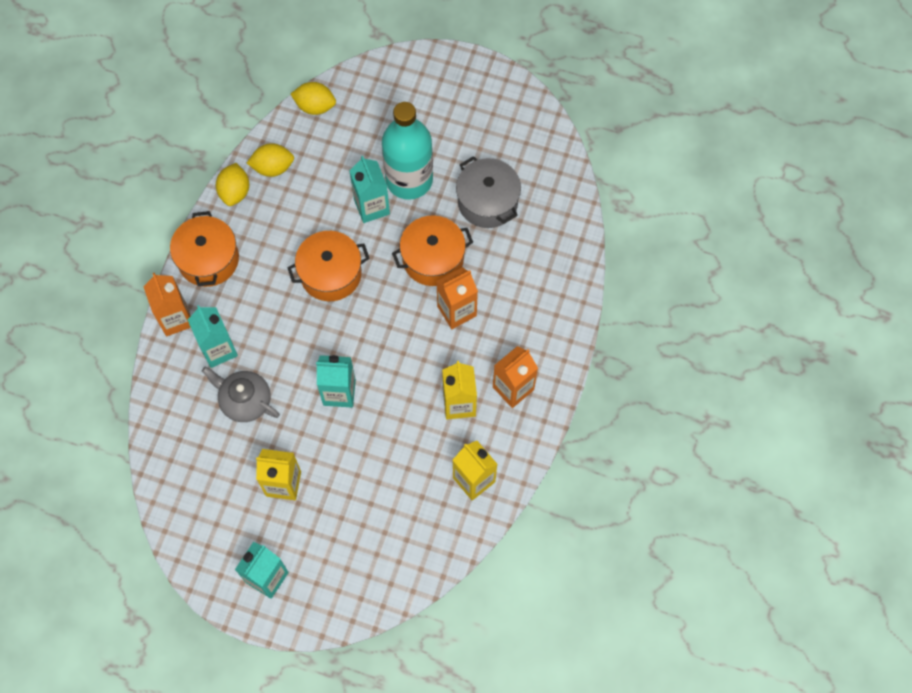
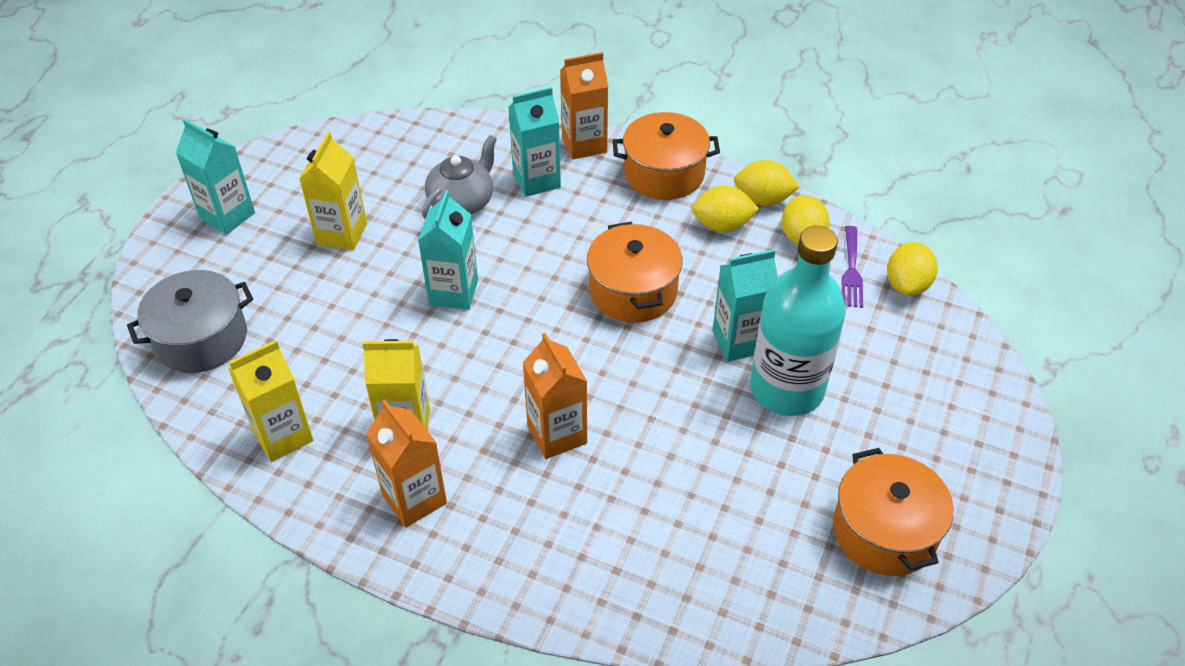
camera: 95 degrees right, 20 degrees down
(263, 218) = (722, 225): none -> yellow lemon
(304, 138) = (851, 271): none -> purple fork
(433, 259) = (648, 410): orange pot -> orange pot (884, 531)
(487, 202) = (748, 491): grey pot -> grey pot (201, 339)

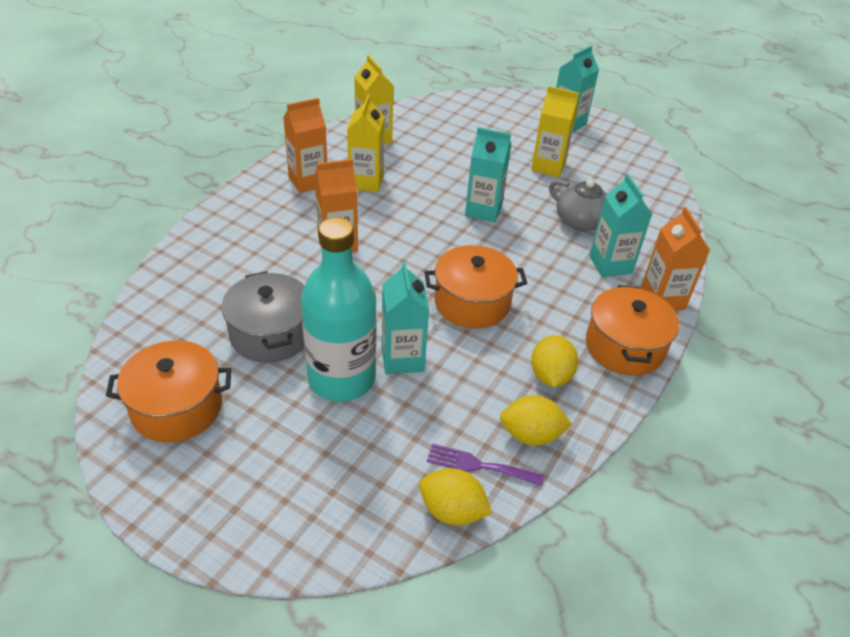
camera: 95 degrees right, 5 degrees down
(201, 339) = (458, 114): grey pot -> grey pot (270, 334)
(763, 199) = (588, 415): yellow lemon -> none

